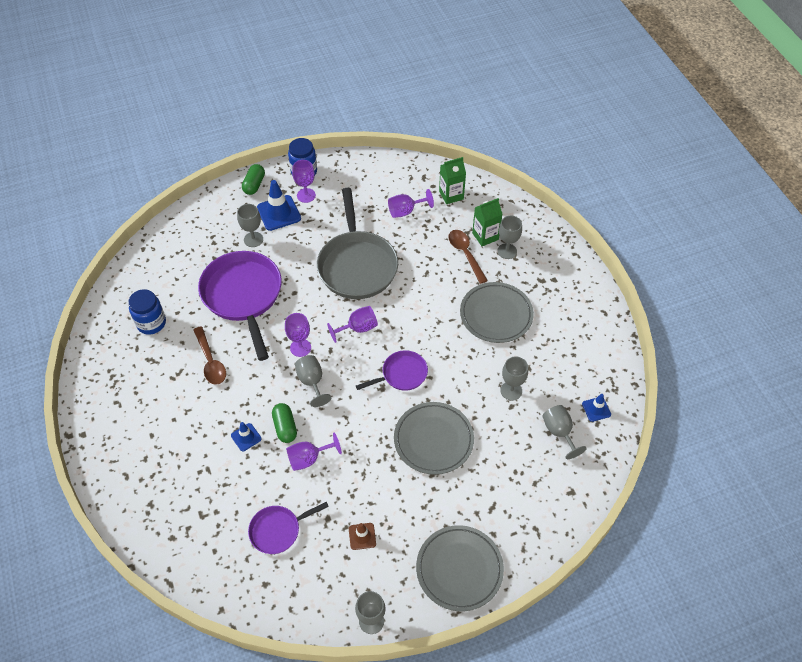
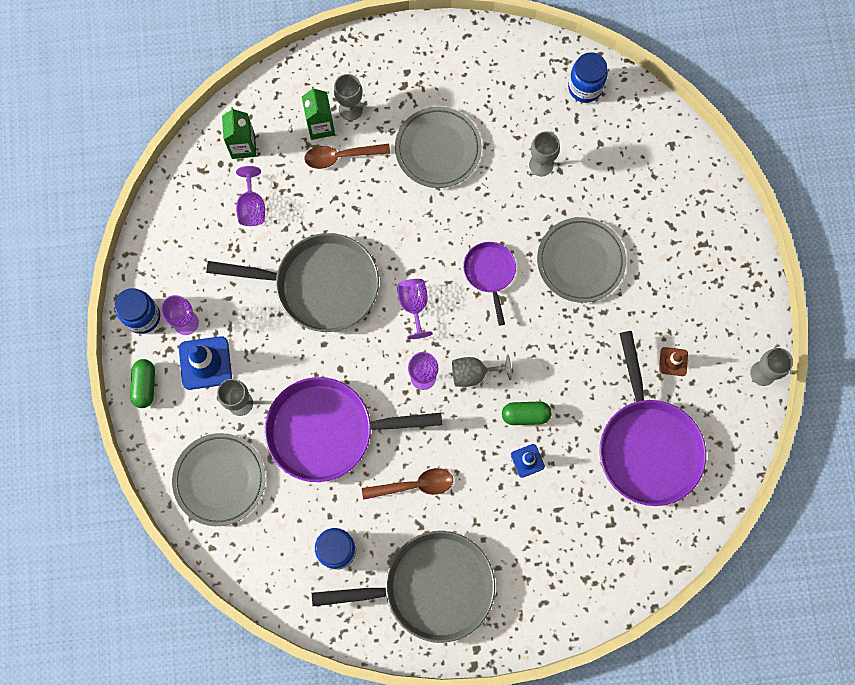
camera: 75 degrees left, 20 degrees up
(129, 391) = (430, 587): none -> grey pan
(254, 185) = (145, 385): green capsule -> green capsule turned 60 degrees clockwise
(278, 530) = (647, 445): purple pan -> purple pan, size x1.93
(309, 458) = (571, 397): purple goblet -> none
(459, 569) = (728, 276): grey plate -> grey plate (220, 480)
(559, 432) = (603, 133): grey goblet -> none
(596, 409) = (585, 88): blue traffic cone -> blue jar

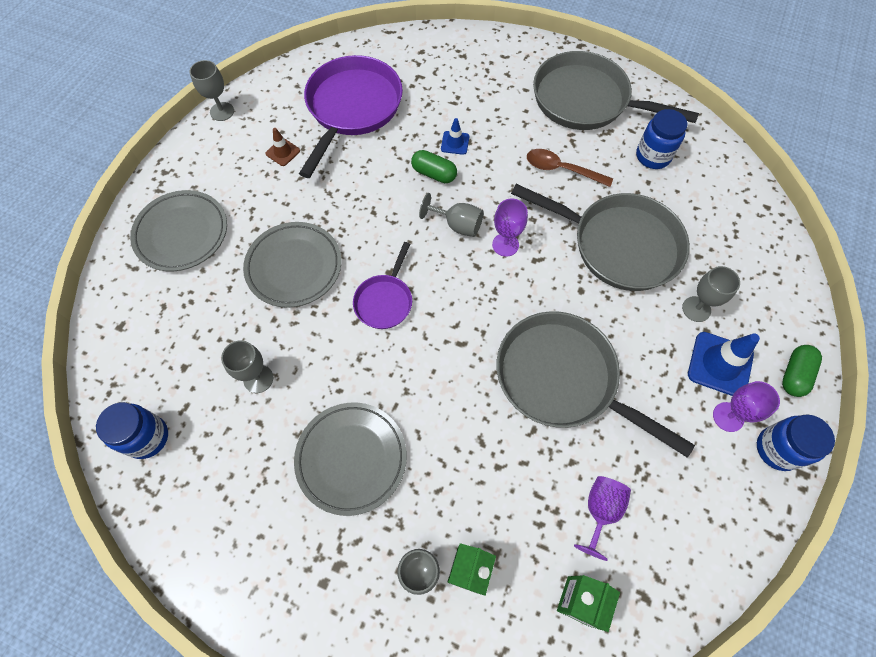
camera: 150 degrees left, 10 degrees down
(220, 480) = (741, 254): grey plate -> grey plate (182, 233)
(328, 431) = (618, 245): purple pan -> grey pan
(341, 156) = (465, 514): brown spoon -> none
(414, 306) = (477, 309): purple goblet -> none

